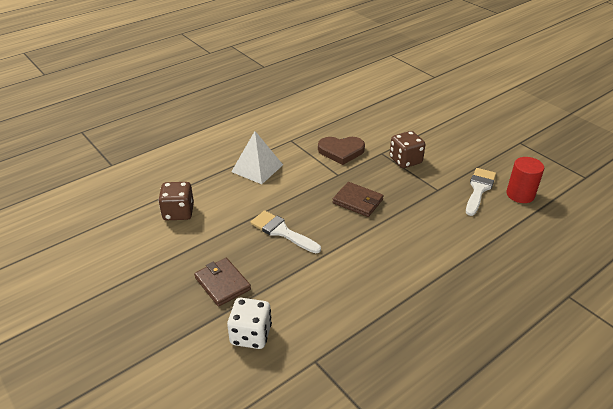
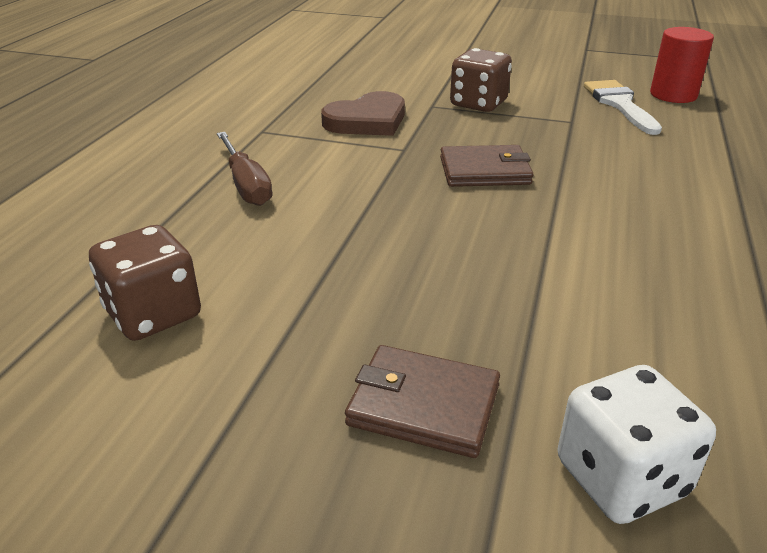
camera: 35 degrees left, 5 degrees down
(257, 168) = (246, 184): white pyramid -> brown screwdriver
(281, 231) = (420, 259): white brush -> none

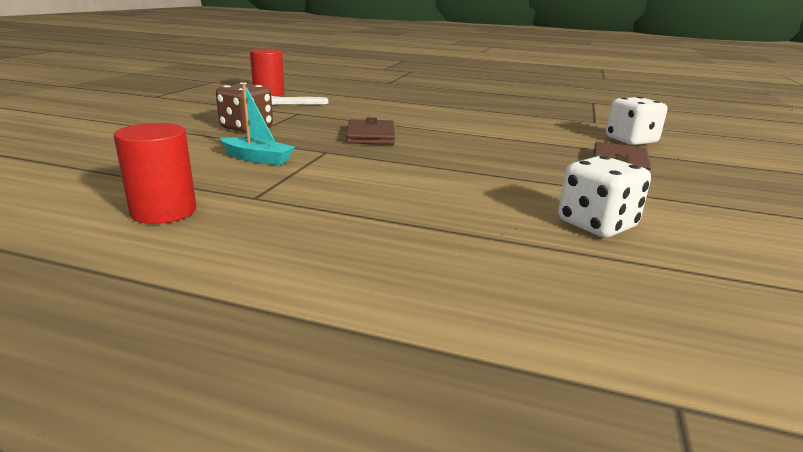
camera: 90 degrees left, 10 degrees down
(153, 314) = (596, 225): brown dice -> white dice
(234, 106) = (164, 211): none -> red cylinder
(246, 184) = (383, 201): brown screwdriver -> none
(367, 121) = (257, 159): brown heart -> turquoise boat

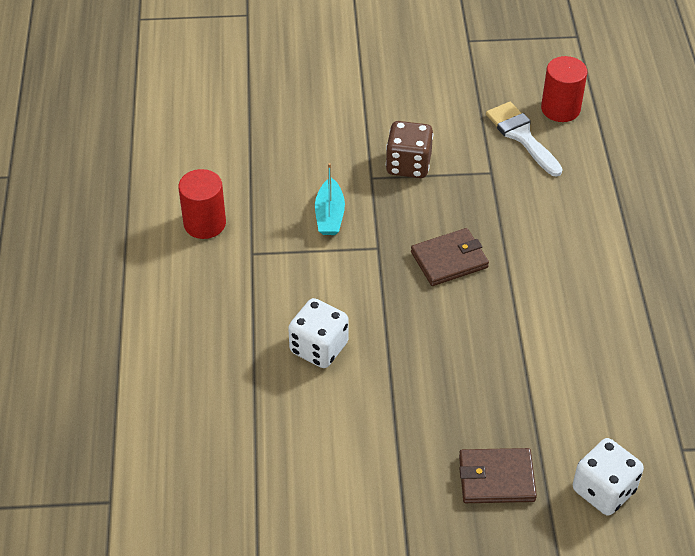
camera: 70 degrees right, 25 degrees up
(596, 225) = (310, 464): white dice -> white dice (319, 348)

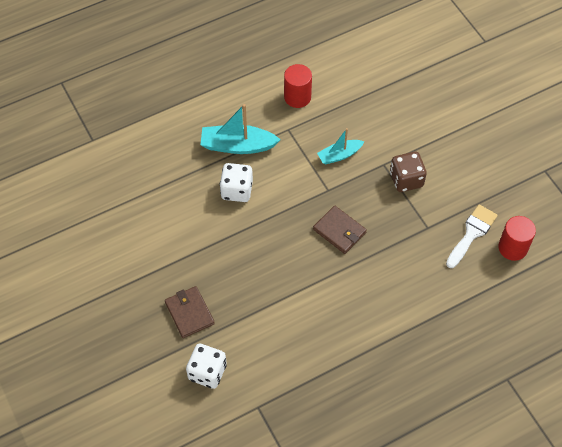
camera: 65 degrees right, 10 degrees up
(242, 319) = (237, 146): none -> turquoise boat

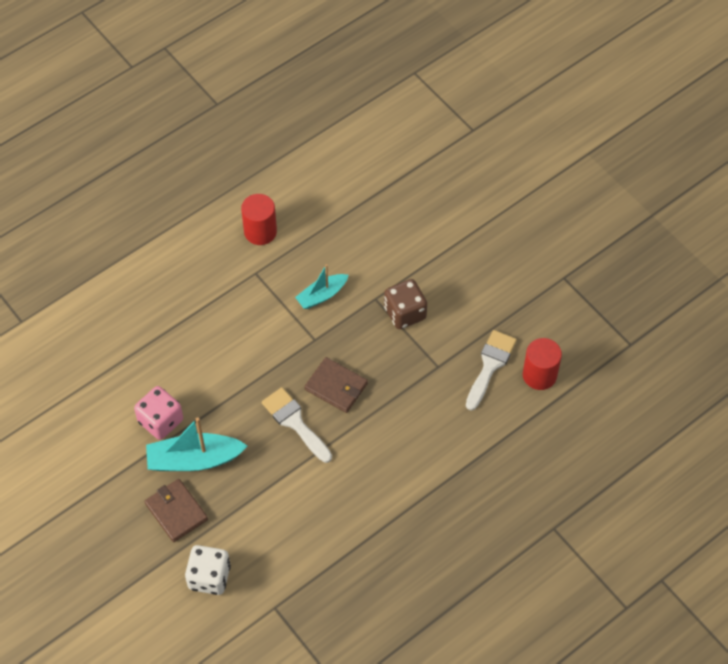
camera: 10 degrees left, 0 degrees up
(190, 237) = (160, 421): none -> pink dice
(237, 146) = (198, 302): turquoise boat -> turquoise boat (194, 460)
(237, 190) = (207, 356): white dice -> none
(300, 255) = (294, 422): none -> white brush

